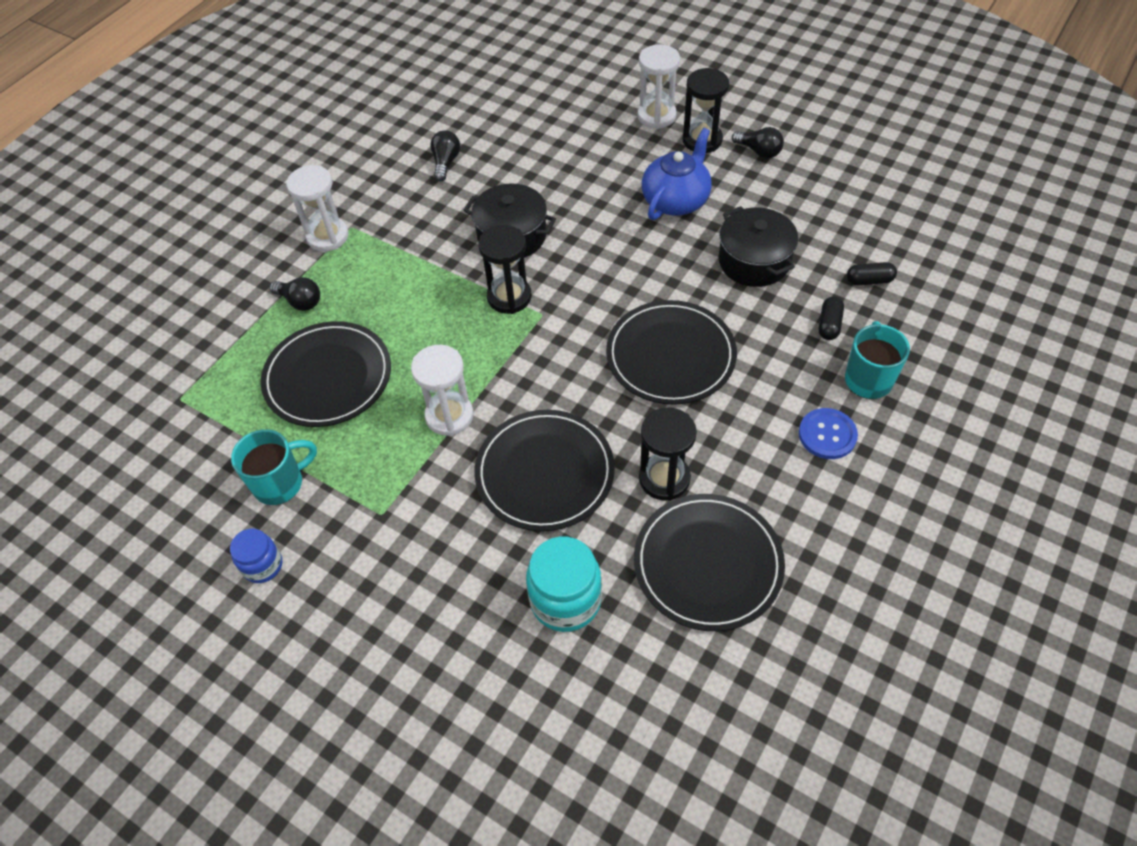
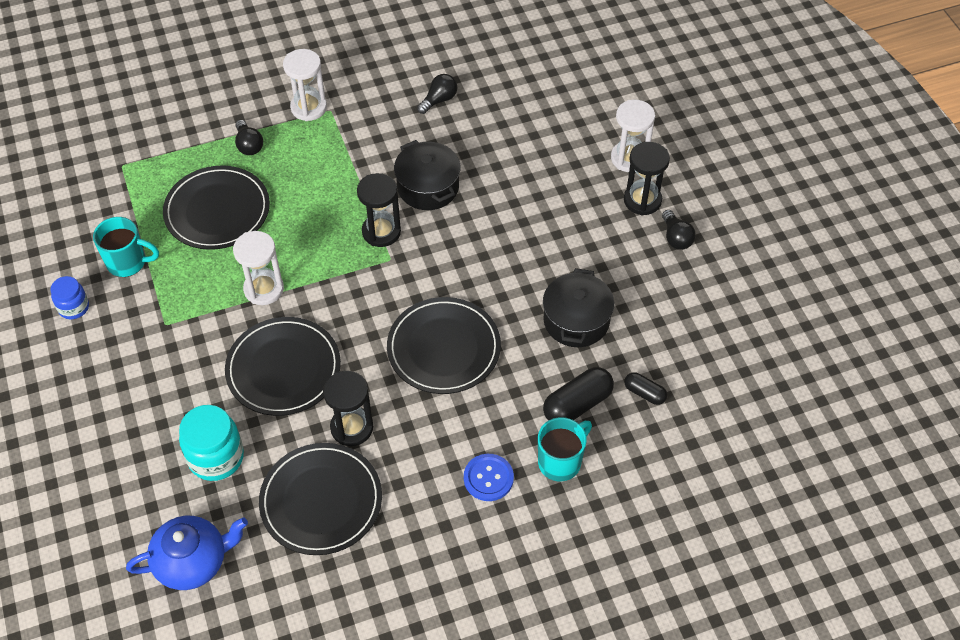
camera: 35 degrees right, 0 degrees up
(676, 200) = (571, 236): blue teapot -> blue teapot (193, 561)
(829, 325) = (577, 404): black capsule -> black capsule, size x1.73

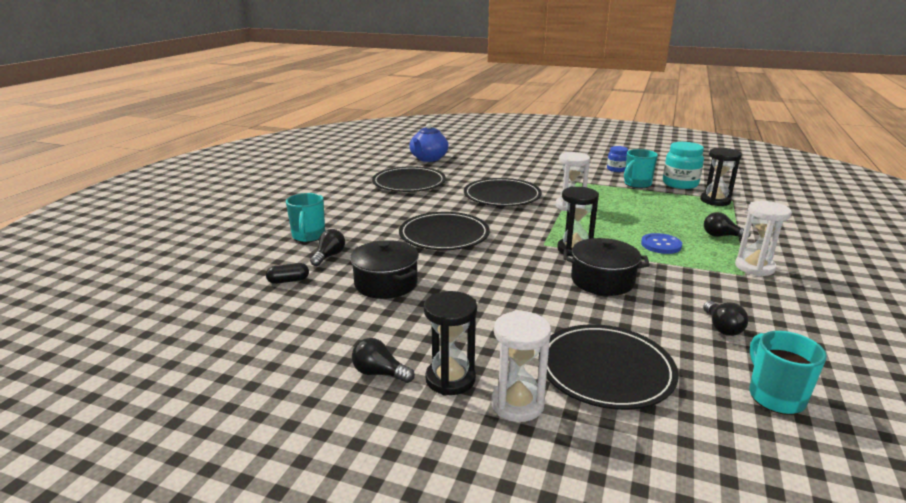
camera: 130 degrees right, 30 degrees down
(216, 457) = (473, 172): turquoise jar -> turquoise jar (680, 184)
(217, 211) = (657, 212): black plate -> black plate (605, 370)
(352, 427) = (436, 199): black hourglass -> black hourglass (715, 201)
(488, 478) = (341, 217): blue button -> blue button (661, 245)
(502, 59) = (775, 396): none -> turquoise mug
(577, 404) = (329, 256): black capsule -> black light bulb

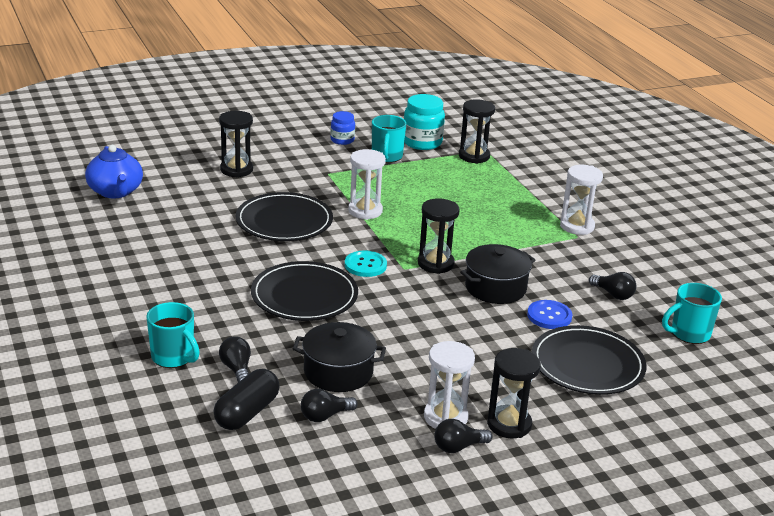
camera: 45 degrees left, 5 degrees up
(288, 281) = (247, 413): black capsule -> black capsule, size x1.73
(409, 183) = (156, 240): black plate -> none
(517, 166) = (236, 170): none -> black hourglass
(517, 233) = (365, 265): none -> turquoise button
(517, 404) = (570, 417): white hourglass -> white hourglass (445, 417)
(661, 245) = (492, 229): blue button -> blue button (549, 316)
(721, 236) = (522, 200): black light bulb -> black light bulb (325, 416)
(775, 396) = (689, 334): turquoise mug -> turquoise mug turned 60 degrees counterclockwise

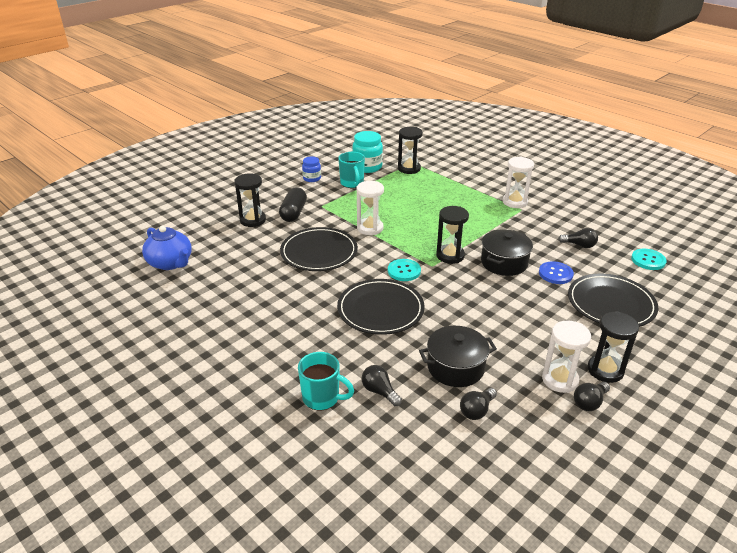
camera: 20 degrees left, 5 degrees up
(247, 413) = (417, 429): black capsule -> black capsule (294, 213)
(689, 334) = (648, 260): turquoise mug -> turquoise button

